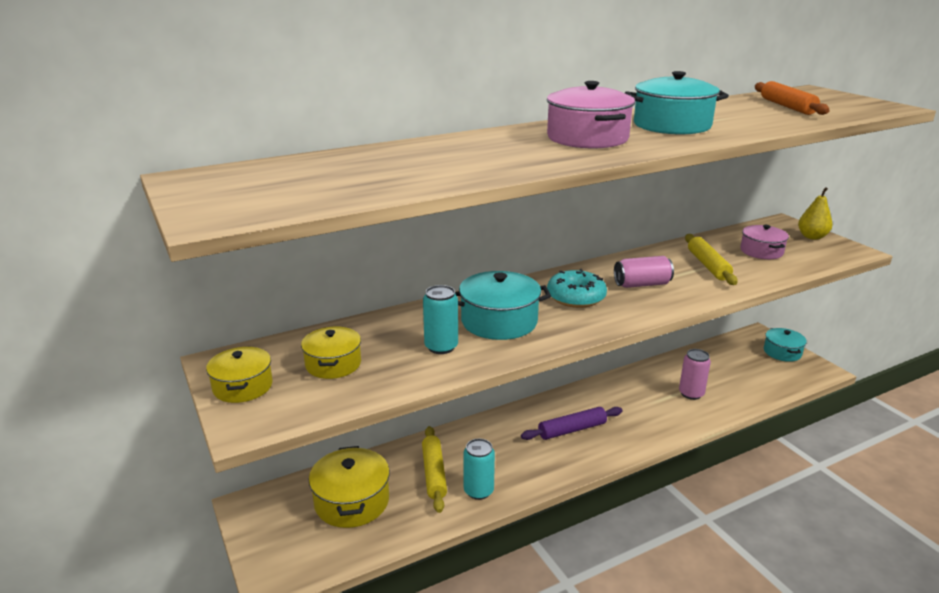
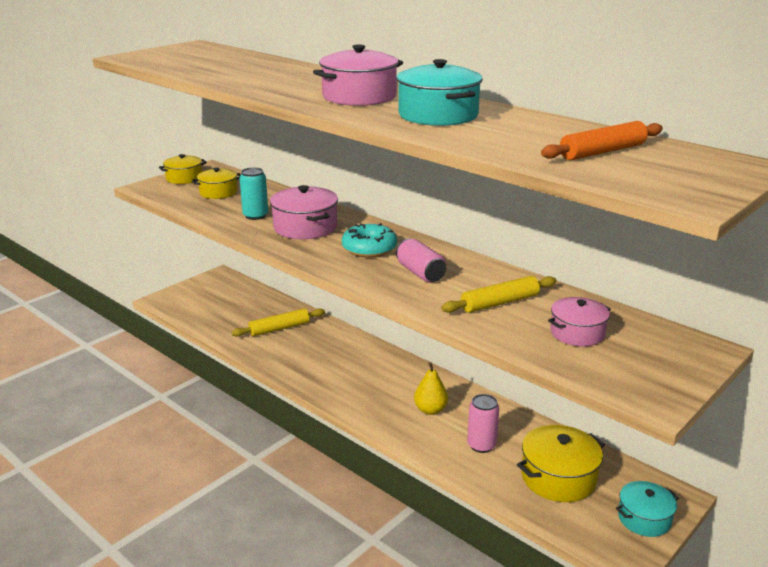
camera: 70 degrees right, 0 degrees up
(352, 501) = (237, 306): yellow pot -> yellow pot (558, 477)
(478, 491) = (268, 350): turquoise can -> none
(499, 321) = (305, 227): turquoise pot -> pink pot
(572, 429) = (370, 380): purple rolling pin -> none
(812, 237) = (674, 369): yellow pear -> yellow pear (430, 410)

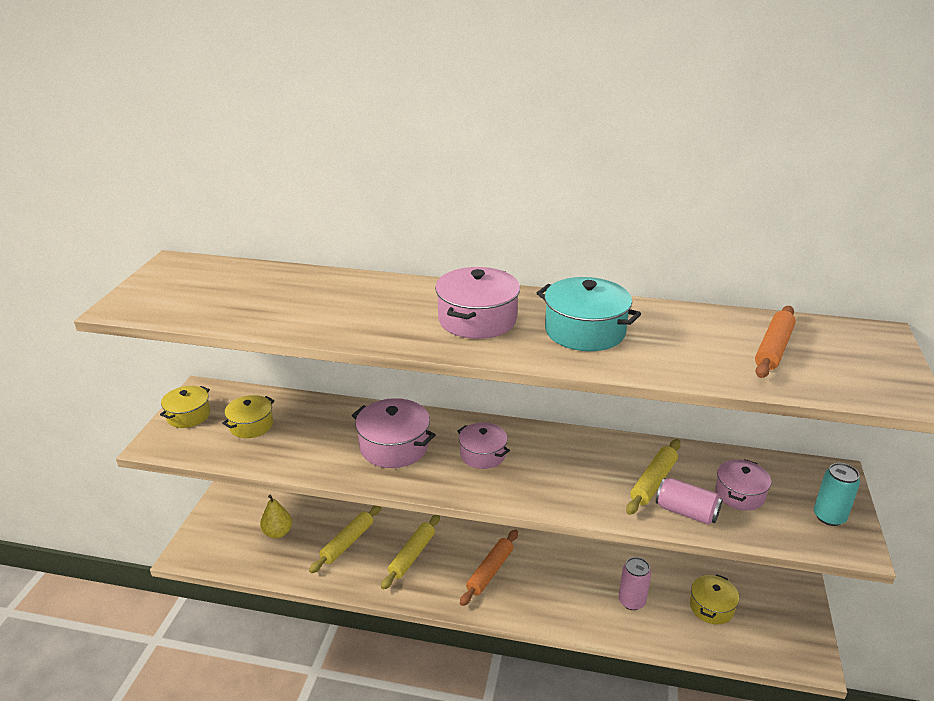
camera: 30 degrees left, 5 degrees up
(255, 216) = (327, 447): turquoise can -> turquoise can (829, 517)
(321, 352) = (412, 555): none -> yellow rolling pin
(369, 249) = (482, 454): turquoise donut -> pink pot
(374, 382) = (490, 571): none -> orange rolling pin
(420, 273) = (557, 470): pink can -> pink can (686, 512)
(430, 410) = (562, 581): yellow pear -> yellow pear (277, 533)
(558, 477) = (711, 607): yellow pot -> yellow pot, size x0.65
(644, 518) = (795, 618): turquoise pot -> none

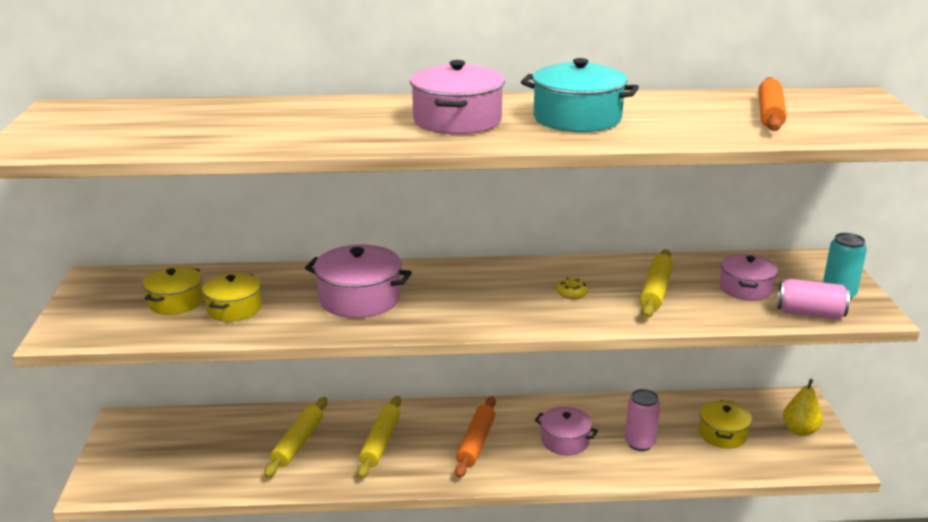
camera: 15 degrees left, 5 degrees down
(188, 415) = (89, 303): yellow pot -> yellow pot (234, 308)
(277, 533) = (207, 447): yellow pear -> yellow pear (800, 430)
(482, 454) = (464, 292): pink pot -> pink pot (565, 441)
(576, 471) = (572, 293): none -> yellow donut
(686, 512) = (701, 310): pink can -> pink can (810, 313)

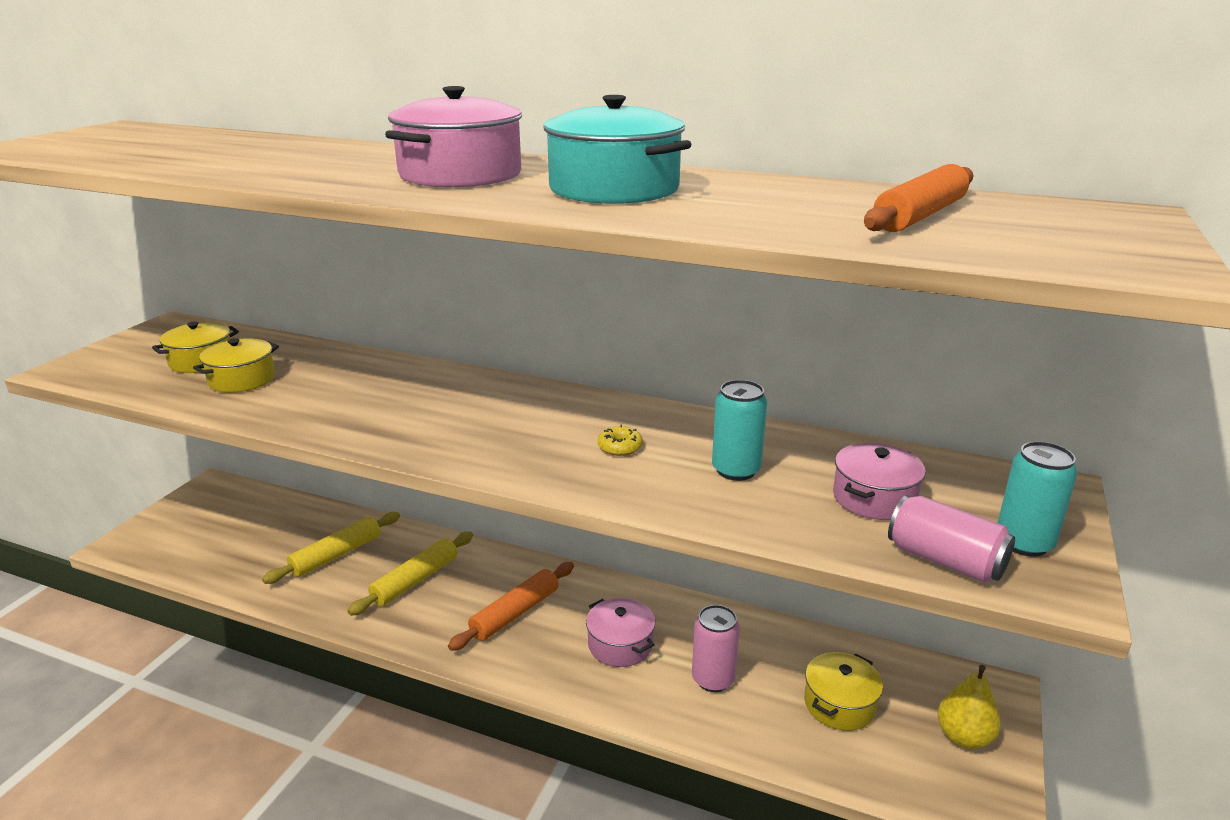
camera: 25 degrees right, 0 degrees up
(359, 299) = (373, 397): pink pot -> none
(655, 291) = (736, 470): yellow rolling pin -> turquoise can

